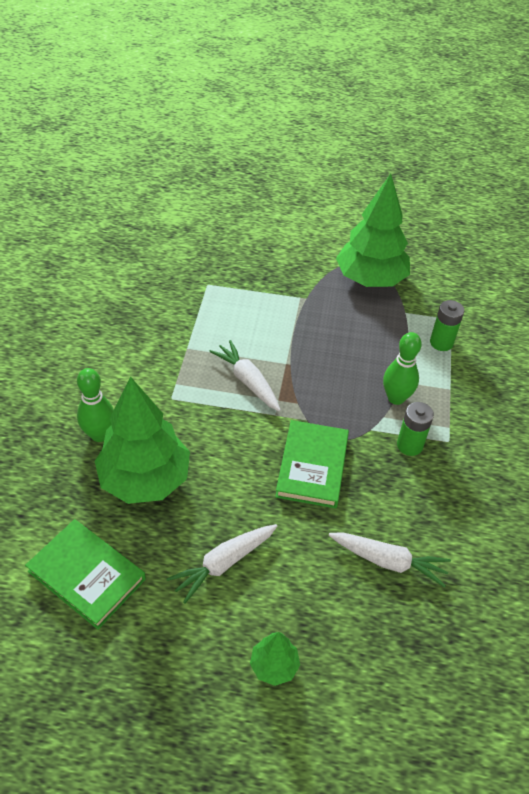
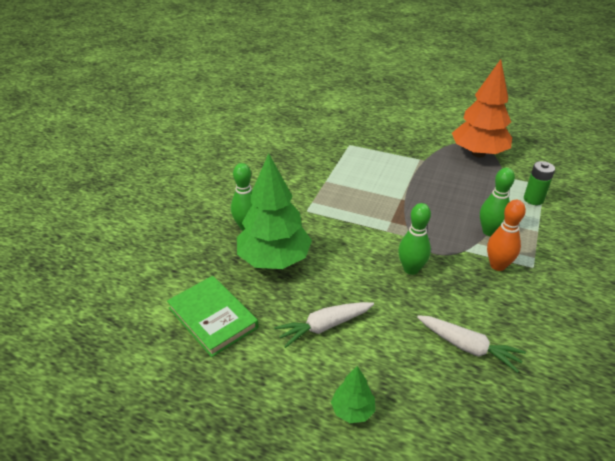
camera: 15 degrees right, 10 degrees down
(247, 381) = (368, 206): white carrot -> none
(312, 466) = (411, 269): green book -> green bowling pin
(370, 279) = (478, 153): green tree -> orange tree
(409, 445) = (497, 265): green battery -> orange bowling pin

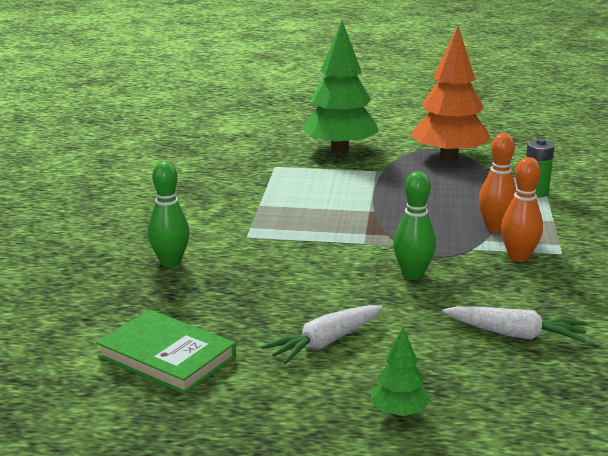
camera: 15 degrees left, 15 degrees down
(274, 260) = (226, 289): green tree -> green tree (340, 150)
(489, 232) = (495, 228): green bowling pin -> orange bowling pin

